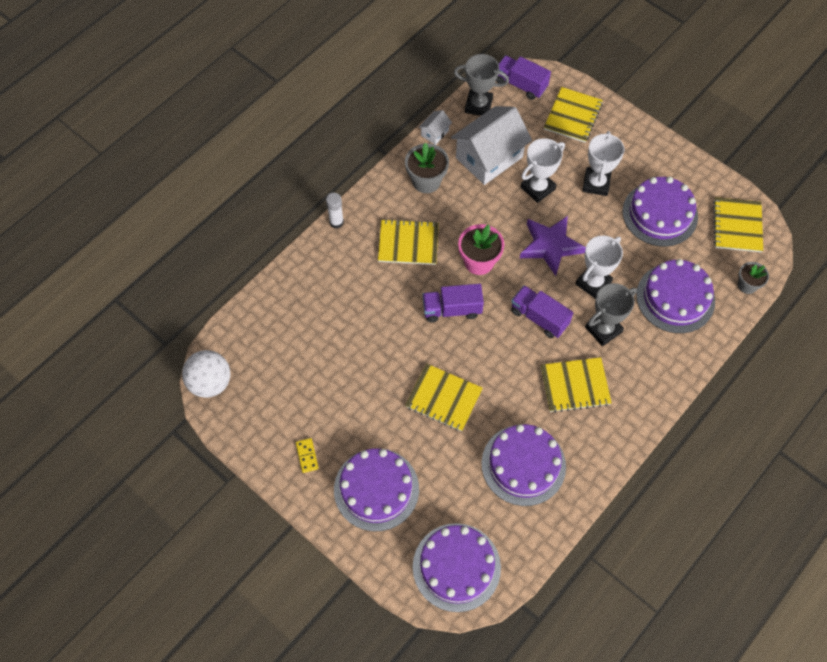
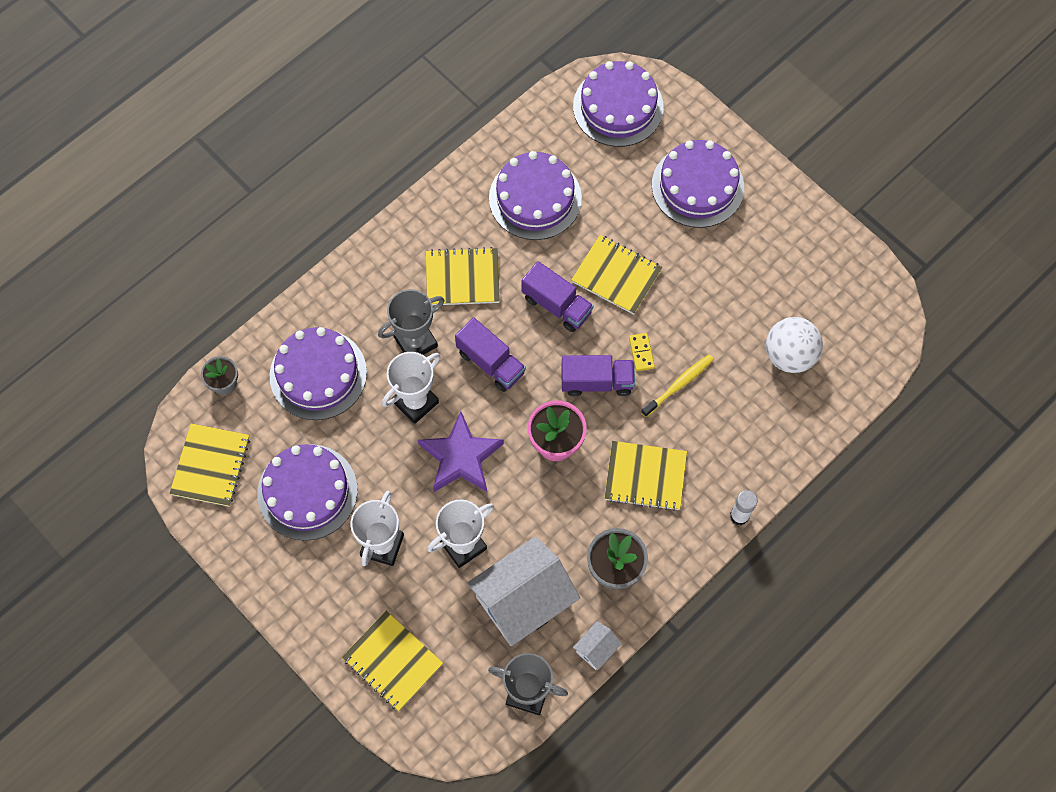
camera: 175 degrees left, 5 degrees up
(210, 383) = (889, 315): white ball -> white ball (789, 355)
(307, 456) = (773, 226): yellow domino -> yellow domino (641, 353)
(386, 312) = (678, 385): none -> yellow toothbrush
(520, 84) = (460, 726): purple truck -> purple truck (556, 305)
(573, 116) = (392, 661): yellow notebook -> yellow notebook turned 75 degrees counterclockwise

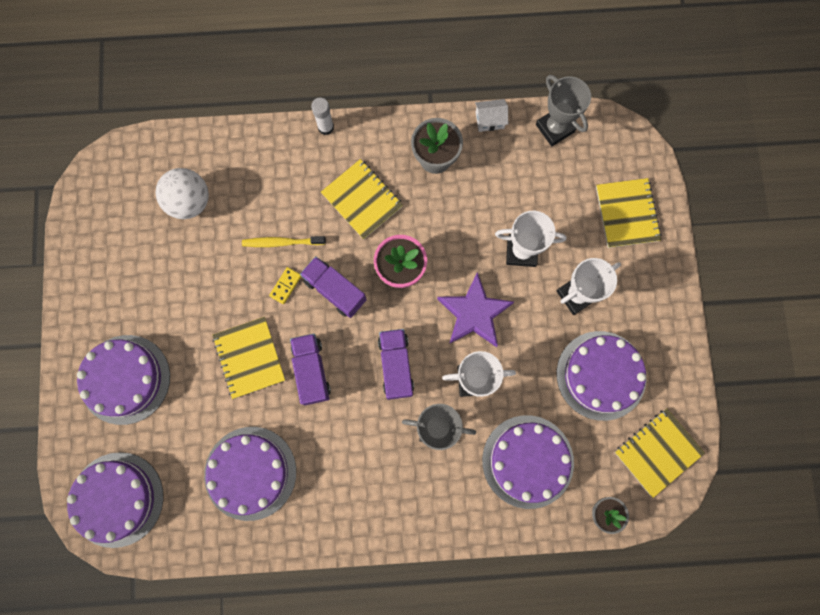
camera: 140 degrees left, 10 degrees up
(462, 278) = (360, 451): yellow notebook -> none
(523, 600) = (511, 185): white house -> none

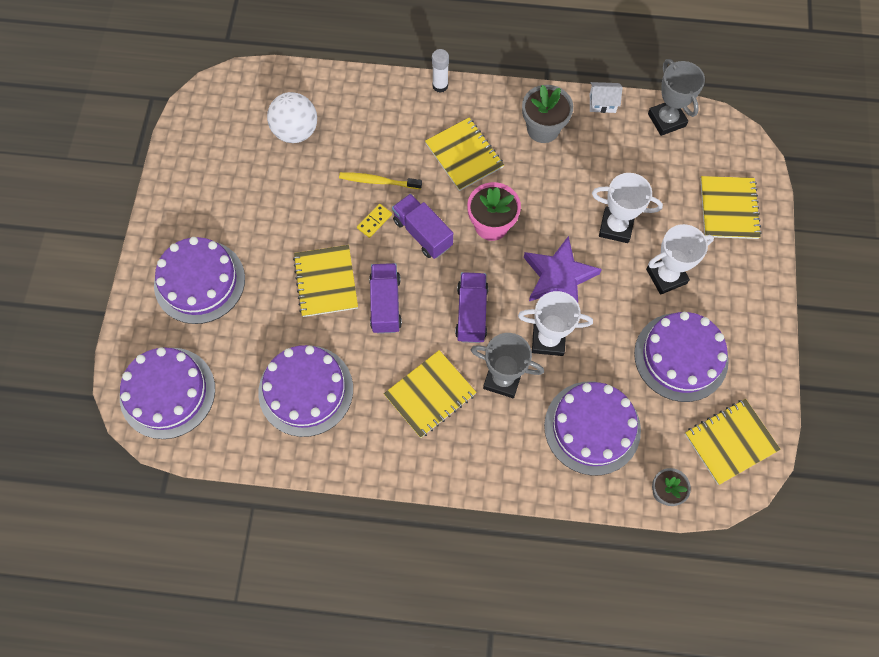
camera: 10 degrees right, 10 degrees down
(370, 456) = (430, 395): none -> yellow notebook

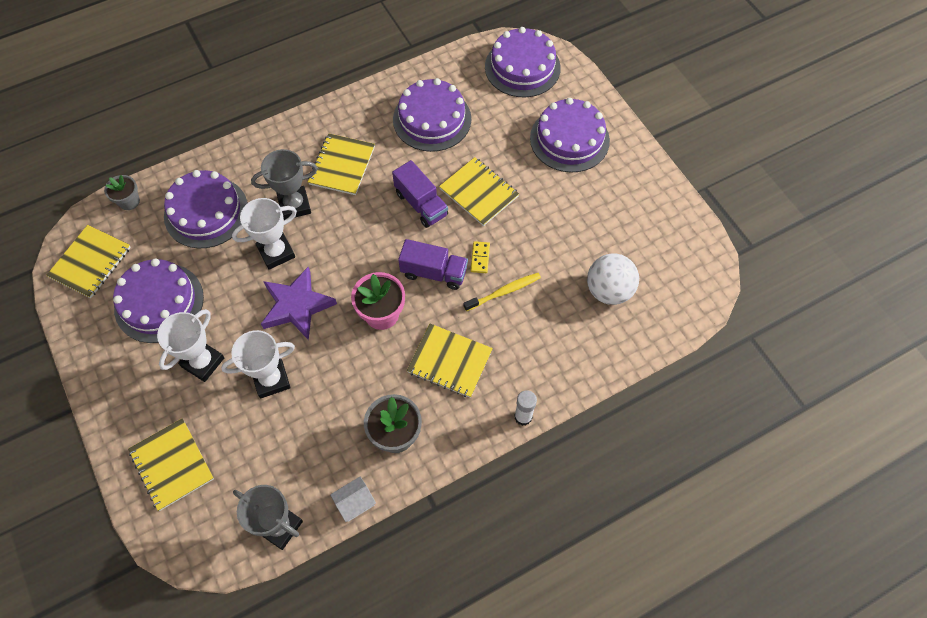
camera: 145 degrees right, 5 degrees down
(471, 313) = (350, 236): purple truck -> none

